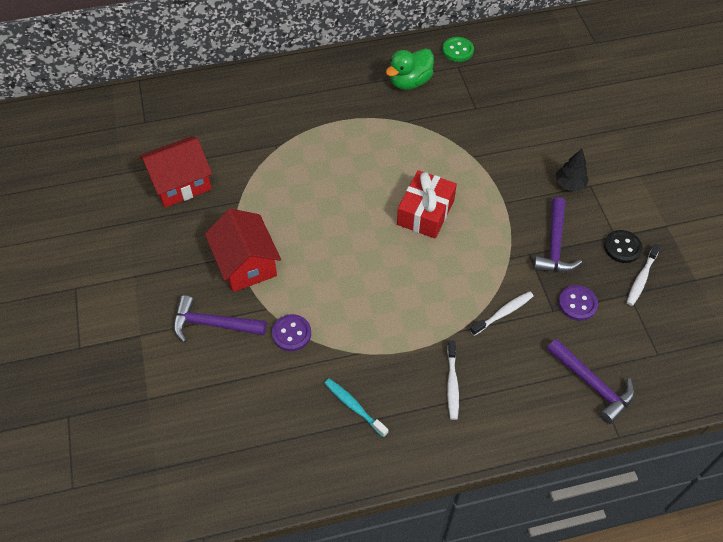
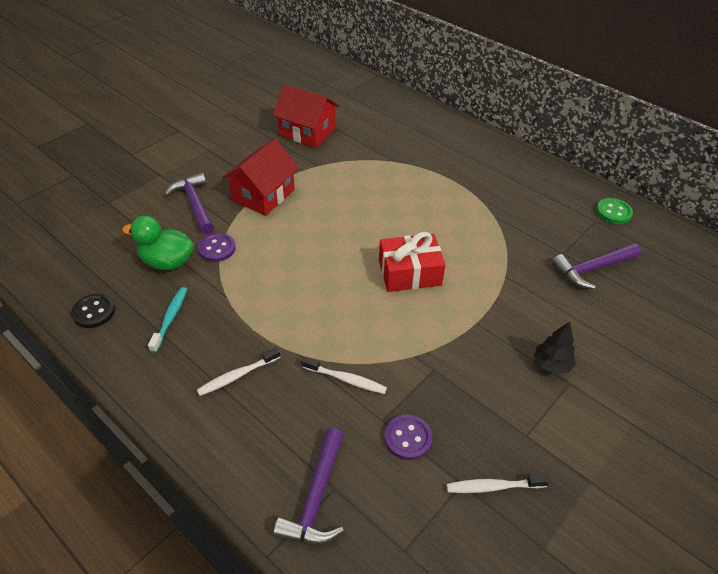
camera: 55 degrees right, 10 degrees down
(410, 82) = (540, 199): green duck -> green duck (167, 262)
(554, 245) = (463, 385): purple hammer -> purple hammer (592, 269)
(622, 247) = (517, 449): black button -> black button (94, 312)

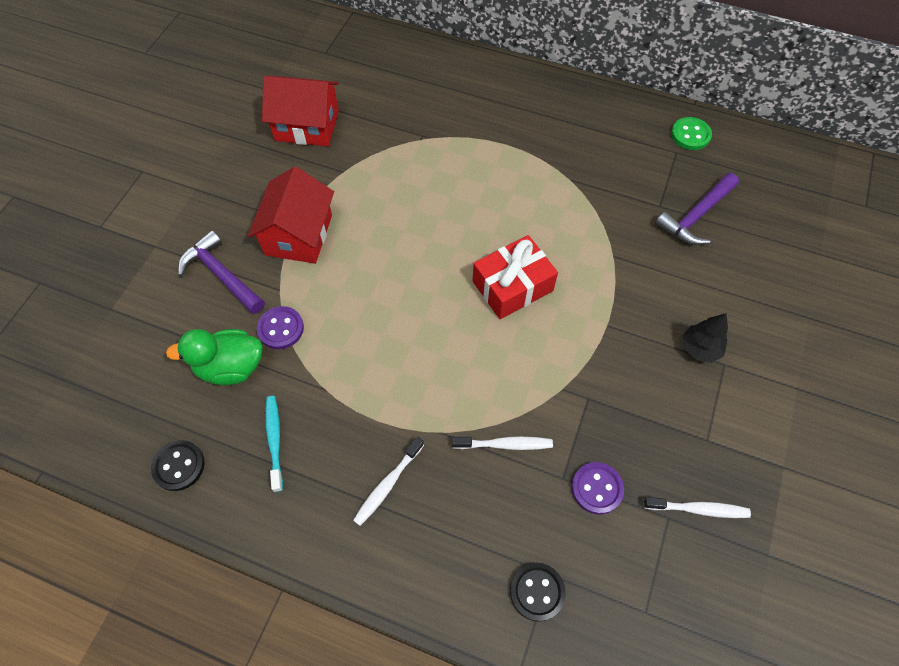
camera: 20 degrees left, 15 degrees up
(316, 497) = (537, 592): purple hammer -> black button
(493, 486) = (698, 509): white toothbrush -> white toothbrush turned 150 degrees counterclockwise

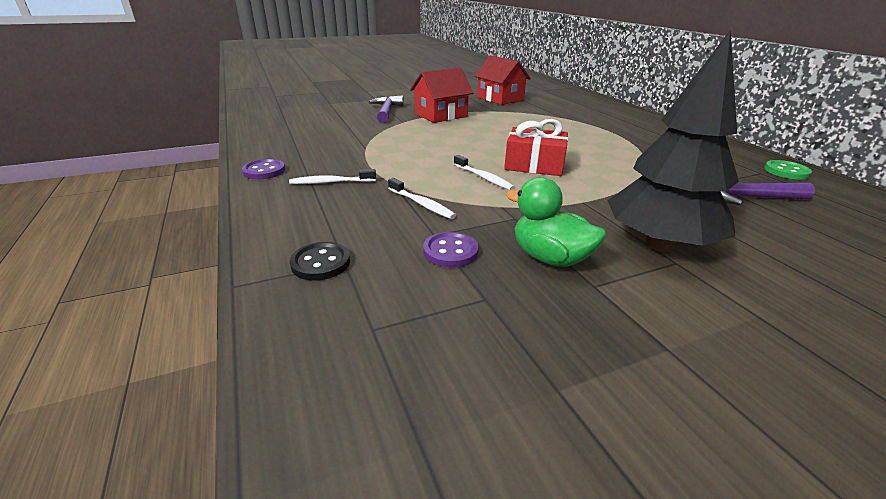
camera: 45 degrees right, 30 degrees down
(179, 466) = (266, 137): black button -> none
(230, 367) = (340, 128): green duck -> green duck (550, 258)
(274, 440) = (313, 149): turquoise toothbrush -> none
(281, 328) = (382, 129): purple button -> purple button (264, 171)
(698, 509) = (522, 312): white toothbrush -> white toothbrush (484, 178)
(700, 348) = (659, 244): black tree -> black tree, size x2.30

